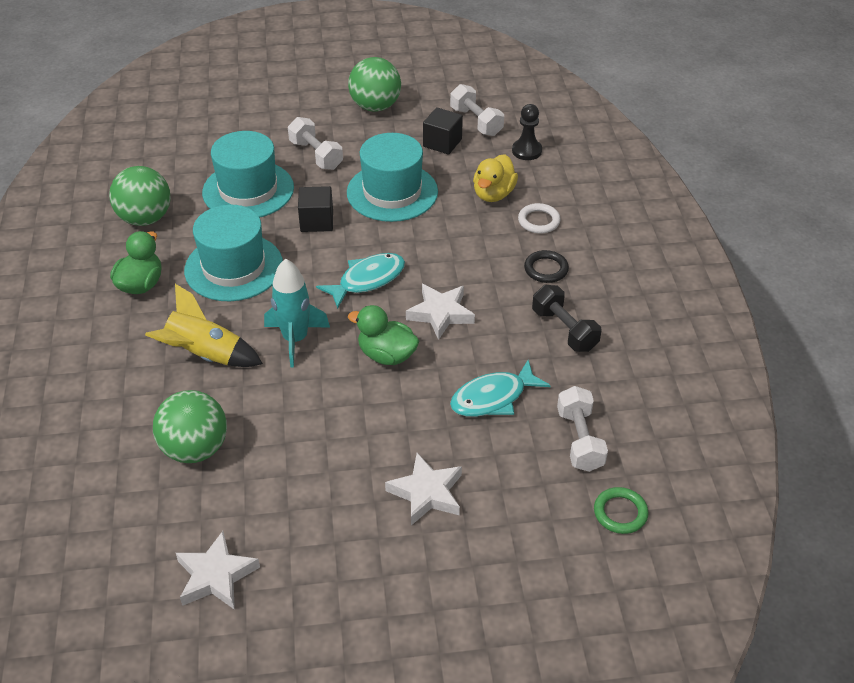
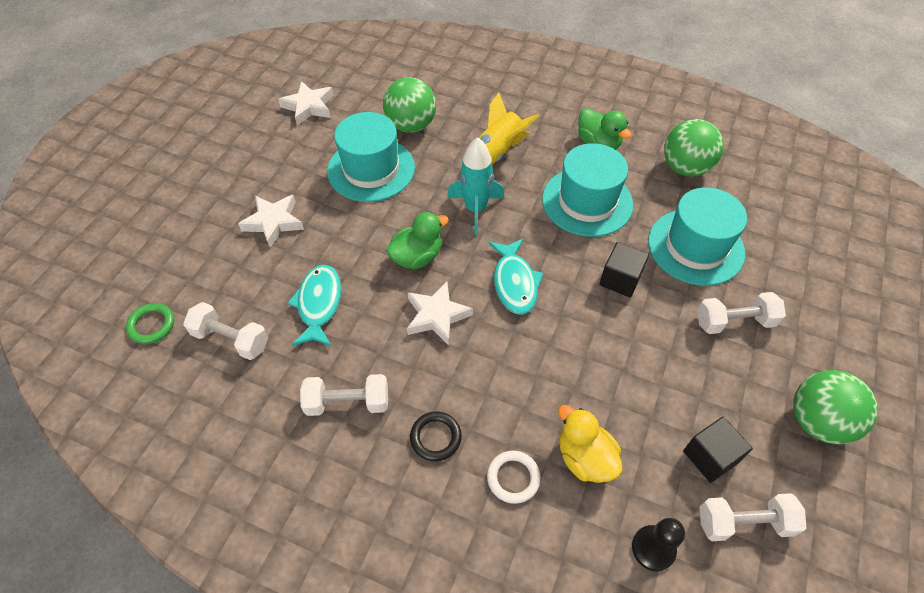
camera: 120 degrees right, 10 degrees up
(392, 192) = (636, 361): turquoise hat -> turquoise hat (371, 169)
(564, 330) = (347, 403): black dumbbell -> white dumbbell

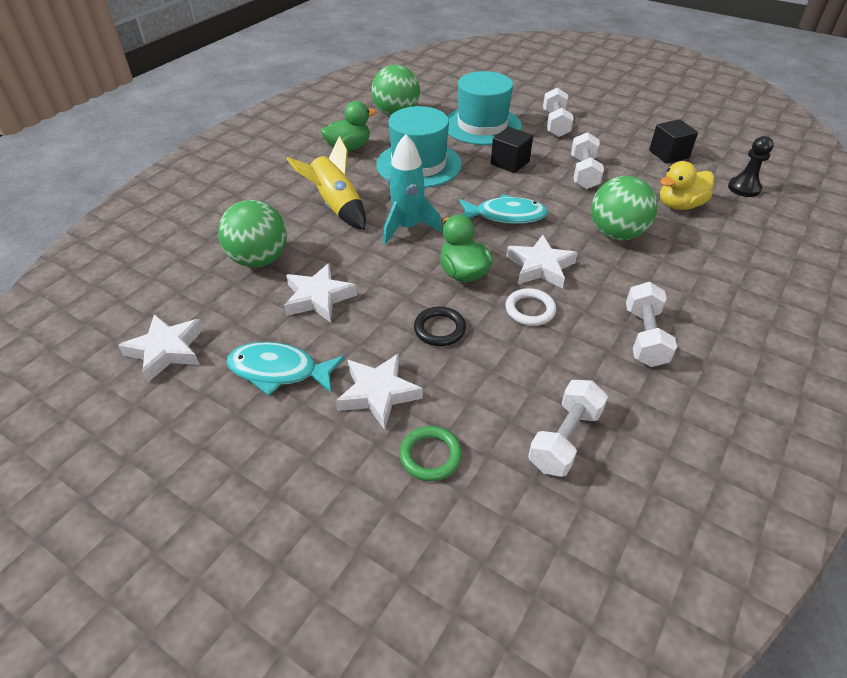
camera: 80 degrees left, 10 degrees down
(151, 325) = (538, 536): green ring -> green ring (430, 455)
(319, 304) = (518, 354): turquoise fish -> turquoise fish (279, 371)
(371, 169) = (318, 297): turquoise hat -> white star
(435, 437) = (674, 280): black ring -> black ring (439, 329)
(513, 478) = (704, 242): white ring -> white ring (530, 310)
(744, 523) = (715, 151): white dumbbell -> white dumbbell (584, 173)
(817, 421) = (635, 113): green ball -> green ball (616, 234)

